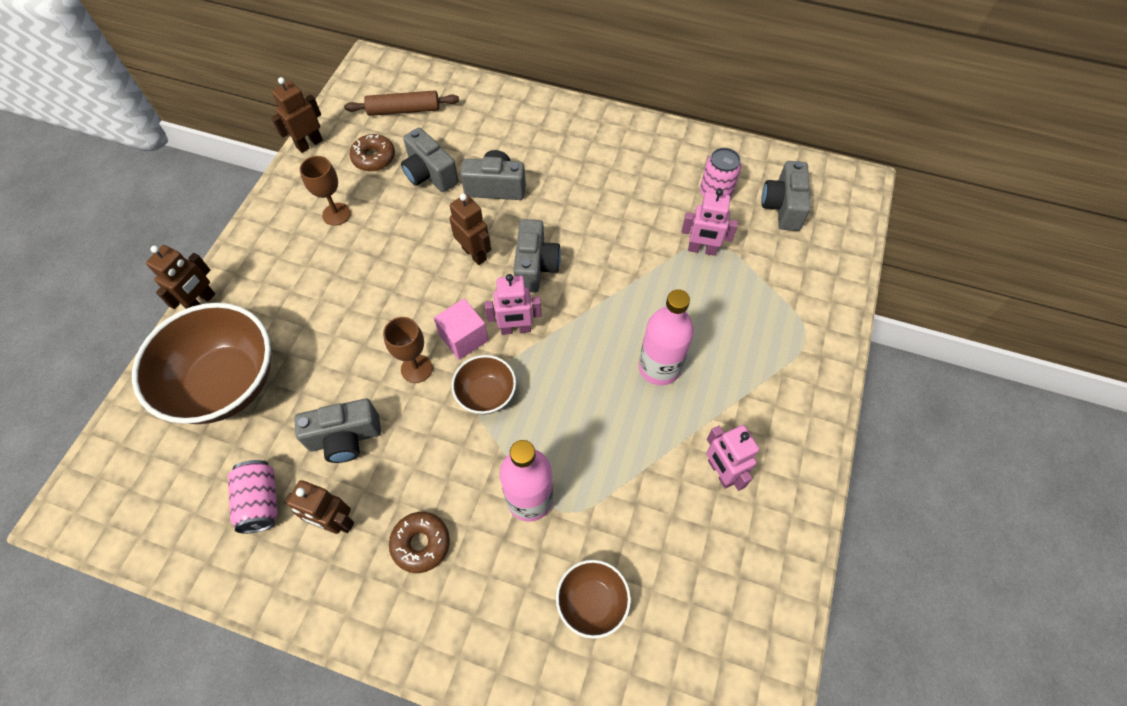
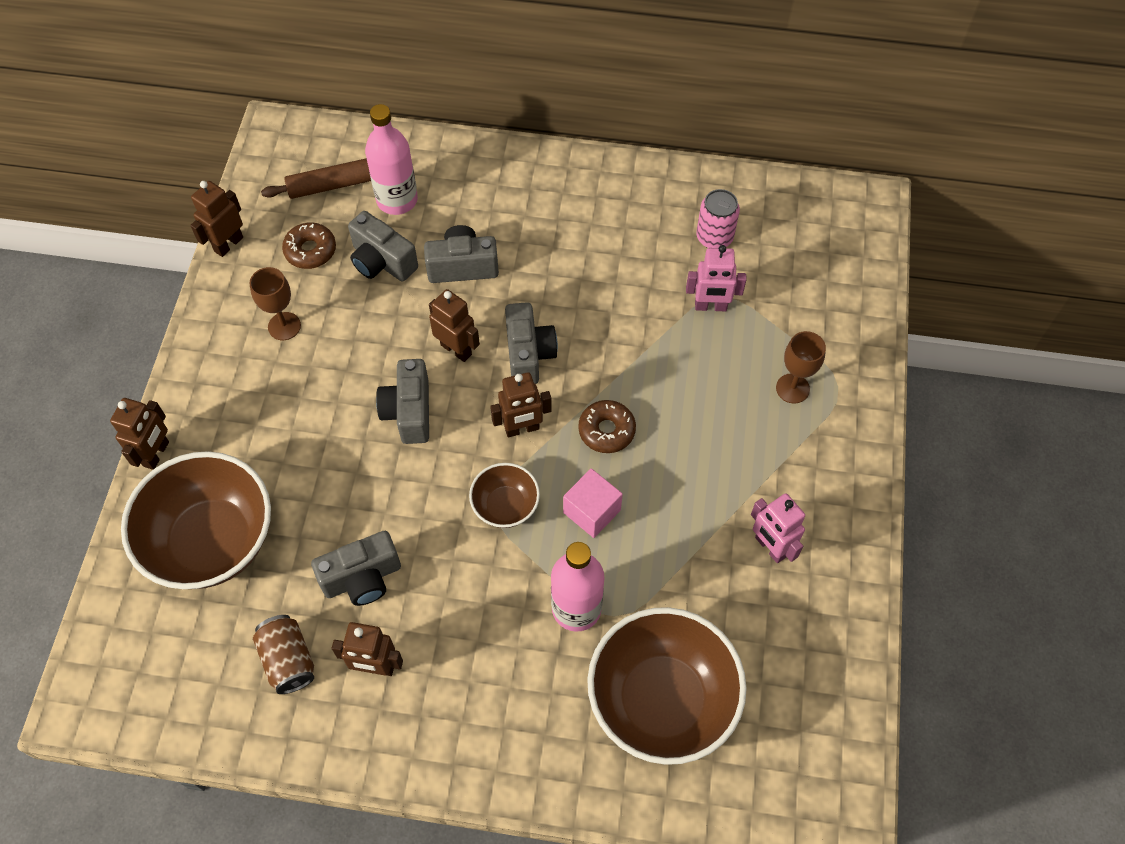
camera: 10 degrees left, 0 degrees up
(260, 502) = (288, 660): pink can -> brown can
(416, 368) = (422, 490): brown goblet -> brown goblet (792, 388)
(421, 544) = (472, 673): brown donut -> brown donut (606, 430)
(463, 338) = (466, 447): pink cube -> pink cube (592, 511)
(515, 329) = (522, 429): pink robot -> brown robot
(592, 602) = (661, 700): brown bowl -> brown bowl, size x2.02
(659, 367) = (687, 447): pink bottle -> pink bottle (397, 200)
(782, 207) = (791, 243): grey camera -> grey camera (409, 412)

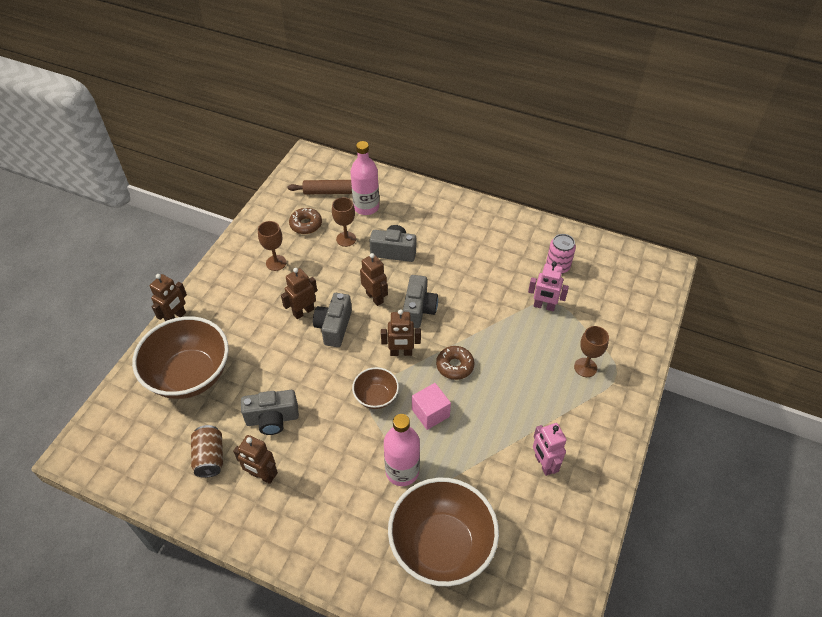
camera: 15 degrees right, 10 degrees down
(228, 244) = (259, 212): brown robot -> brown robot (303, 311)
(382, 261) = (346, 239): grey camera -> brown goblet

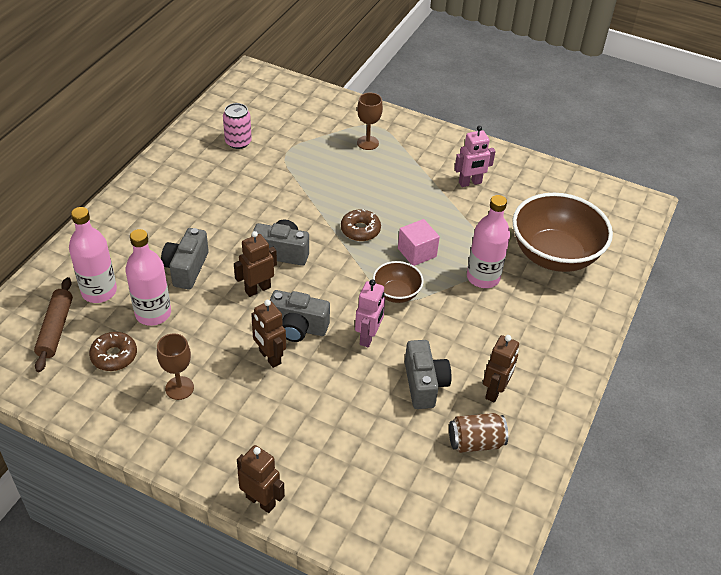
camera: 90 degrees left, 5 degrees down
(190, 375) = (359, 474): brown bowl -> none
(346, 239) = (153, 313): brown goblet -> pink bottle
(401, 353) = (340, 270): brown robot -> none
(544, 306) = (290, 159): pink robot -> pink robot (368, 337)

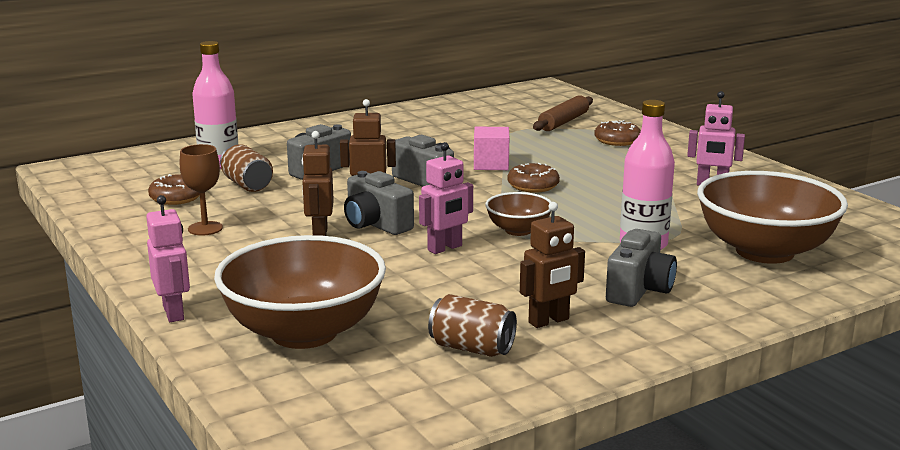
camera: 35 degrees right, 25 degrees down
(56, 329) = (151, 173): brown rolling pin -> brown rolling pin (563, 122)
(153, 313) = (247, 185): pink bottle -> brown can
(238, 142) = (474, 116): pink can -> none
(261, 501) = (174, 313): brown robot -> pink robot
(365, 478) = (304, 332): none -> brown bowl
(367, 143) = (617, 140): brown goblet -> brown donut
(417, 252) = (581, 212): pink cube -> pink cube (491, 164)
(424, 384) = (466, 293): grey camera -> grey camera (639, 290)

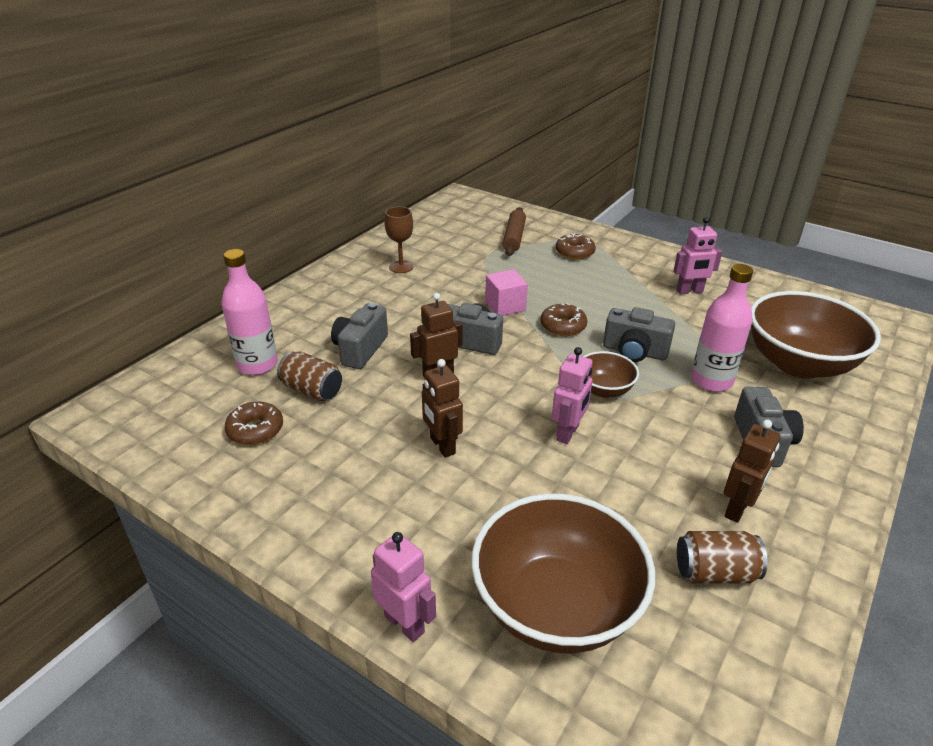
camera: 25 degrees left, 15 degrees up
(205, 228) = (324, 471): brown goblet -> brown goblet (401, 267)
(376, 224) = (480, 416): grey camera -> grey camera (634, 352)

